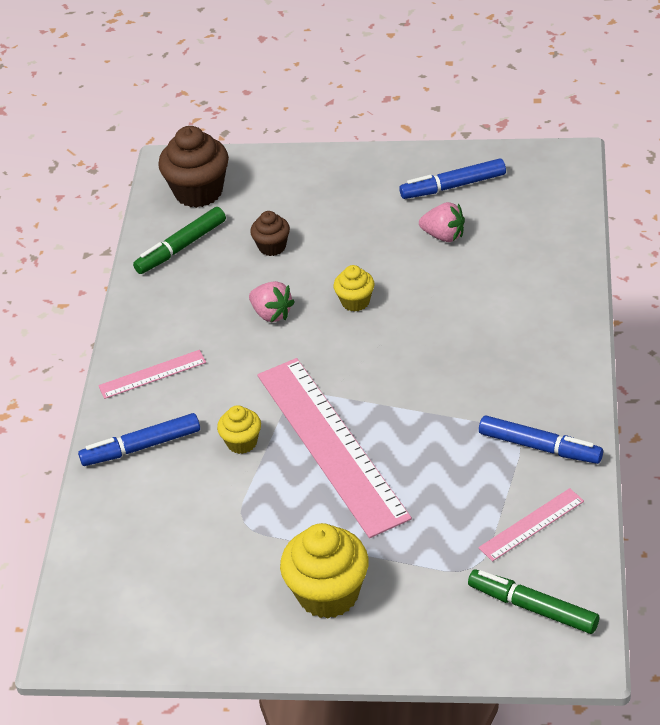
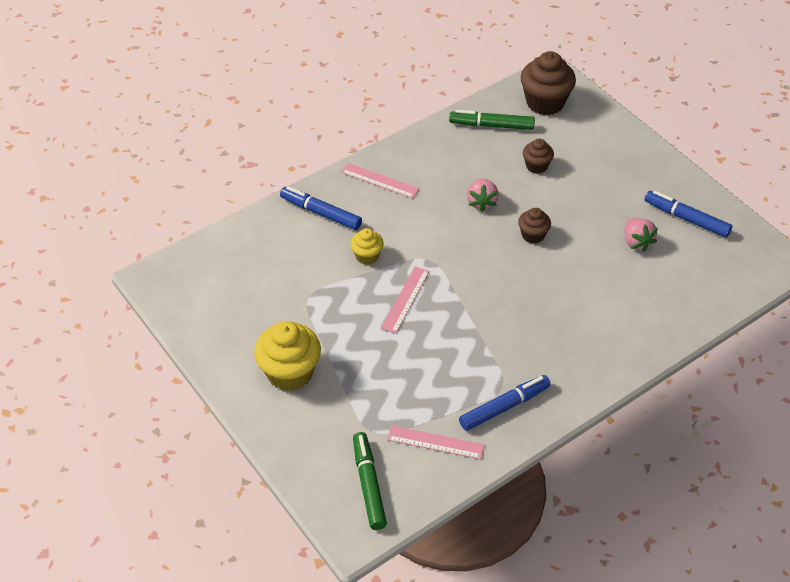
camera: 45 degrees right, 5 degrees up
(331, 444) = (405, 299): pink ruler -> pink ruler, size x0.45
(355, 302) = (533, 235): yellow cupcake -> brown cupcake
(540, 447) = (504, 407): blue marker -> blue marker turned 105 degrees counterclockwise

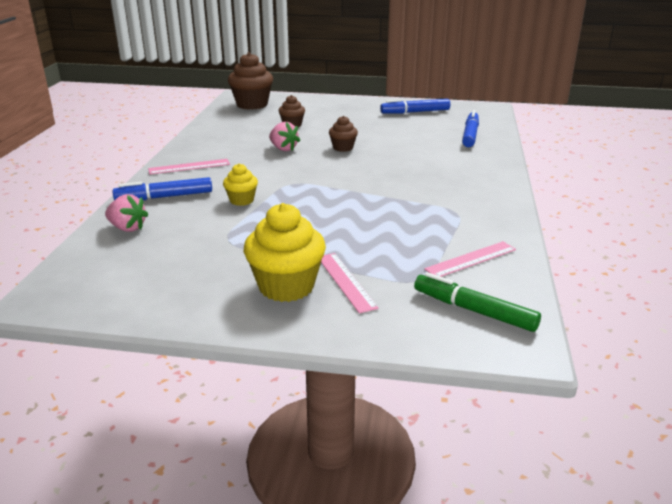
camera: 45 degrees left, 20 degrees down
(405, 299) = (310, 206): pink ruler -> pink ruler (346, 281)
(491, 125) = (232, 121): green marker -> none
(504, 407) = (476, 219): blue marker -> blue marker (470, 135)
(636, 242) = (407, 128): pink strawberry -> pink strawberry (127, 228)

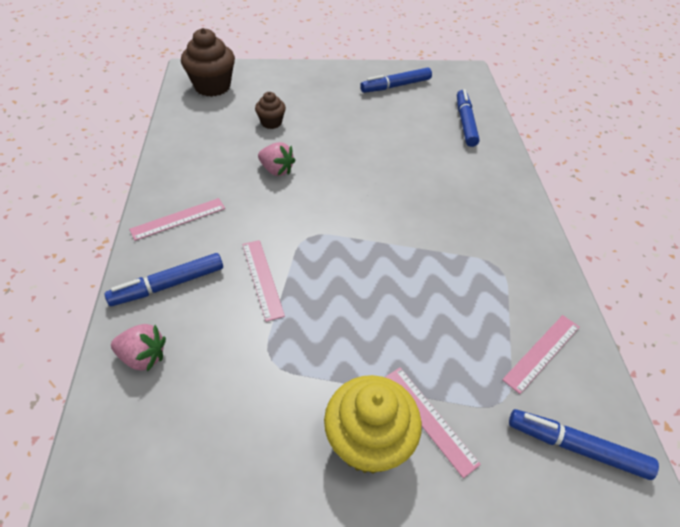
camera: 15 degrees left, 20 degrees up
(241, 200) = (262, 278): yellow cupcake -> pink ruler
(343, 148) = (341, 161): brown cupcake -> none
(474, 310) = (576, 447): green marker -> blue marker

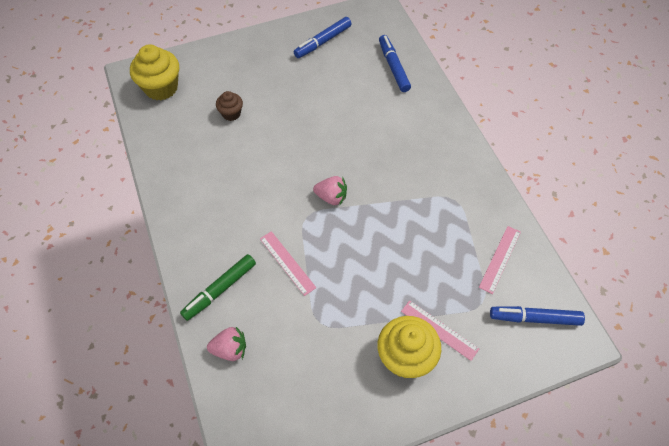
camera: 15 degrees left, 10 degrees up
(168, 285) = (220, 290): blue marker -> green marker
(178, 219) = (199, 231): pink ruler -> none
(212, 86) = (161, 88): brown cupcake -> yellow cupcake
(276, 170) = (256, 161): pink strawberry -> pink strawberry (331, 197)

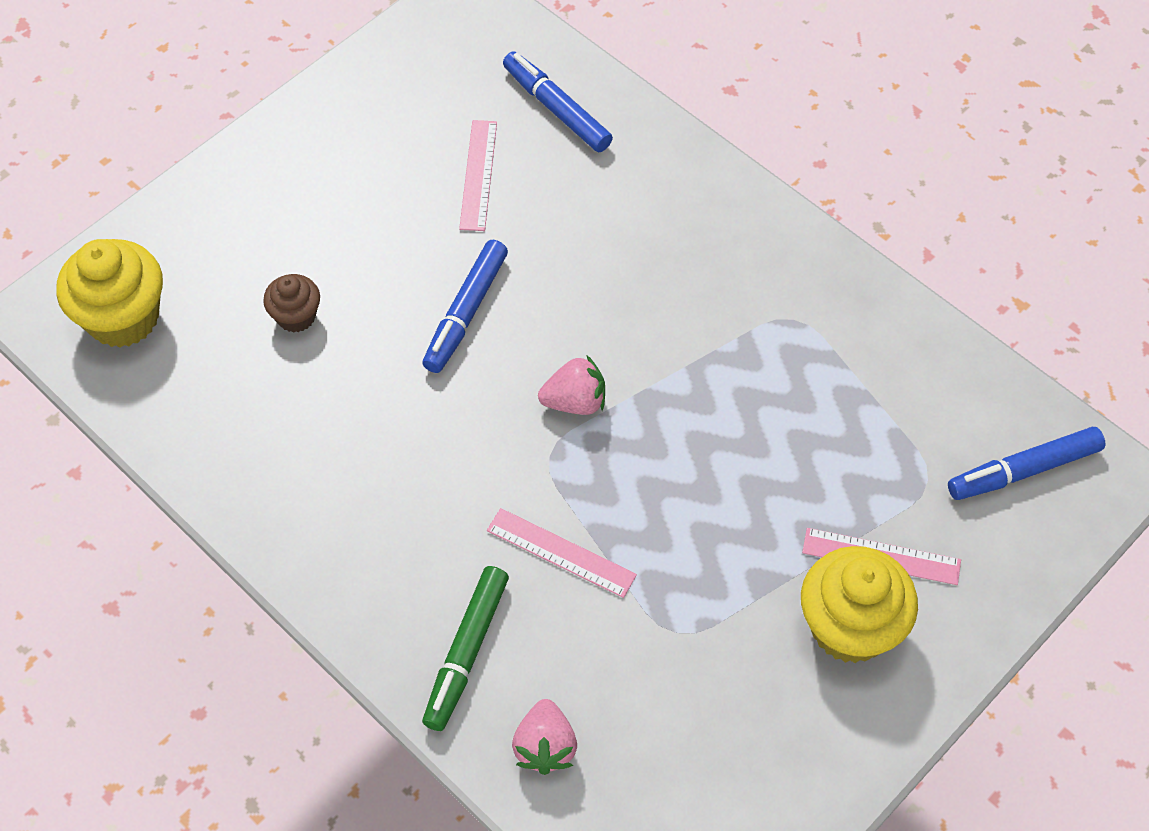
camera: 25 degrees left, 0 degrees up
(230, 349) = (545, 746): pink strawberry -> pink strawberry turned 120 degrees clockwise
(323, 42) = (394, 106): blue marker -> blue marker (466, 312)
(500, 259) = (920, 393): pink ruler -> pink ruler (478, 175)

